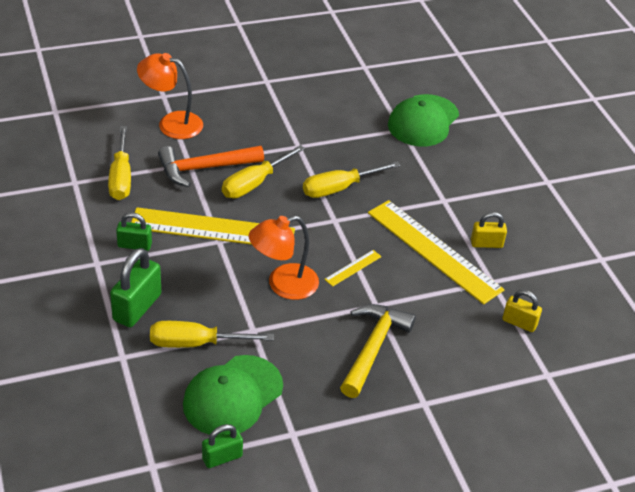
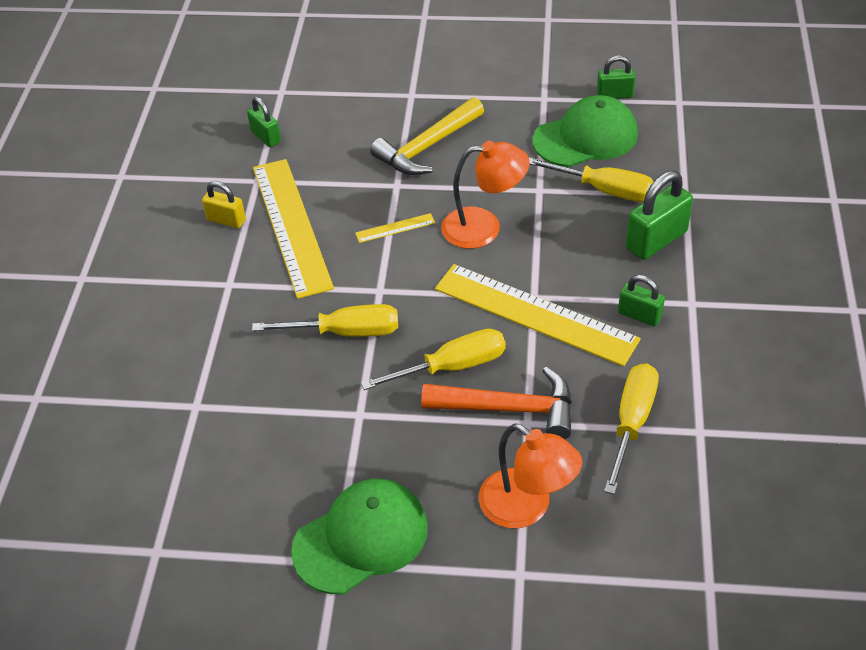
camera: 150 degrees left, 5 degrees up
(423, 121) = (154, 412): green cap -> green cap (361, 538)
(519, 323) = (266, 137): yellow padlock -> green padlock

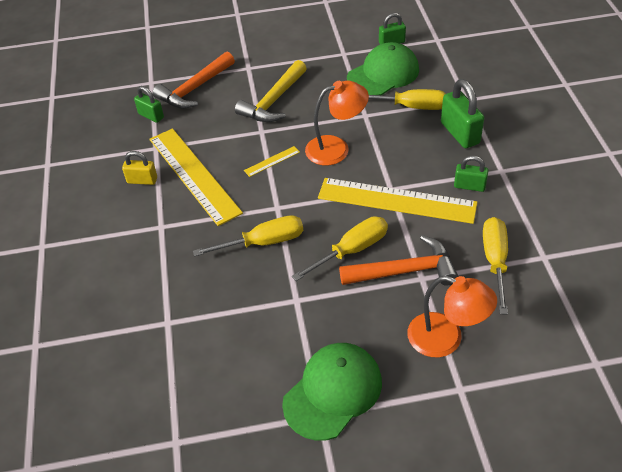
camera: 15 degrees left, 0 degrees up
(332, 111) = (194, 89): none -> orange hammer
(656, 240) = (460, 133): green padlock -> green padlock turned 60 degrees counterclockwise

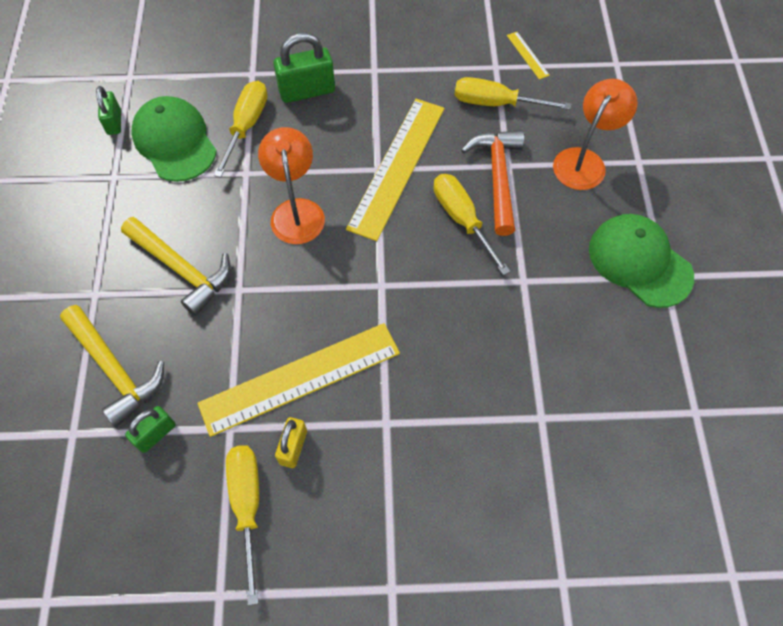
camera: 85 degrees left, 15 degrees up
(194, 89) = (115, 370): orange hammer -> yellow hammer
(263, 242) = (435, 305): yellow screwdriver -> yellow screwdriver (247, 505)
(272, 161) = (300, 283): yellow ruler -> yellow ruler (527, 55)
(469, 186) = (390, 100): green padlock -> none

